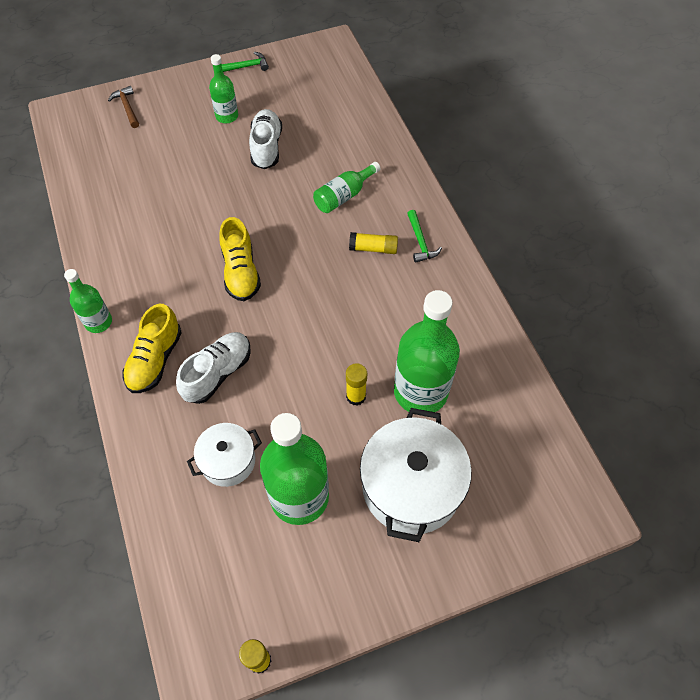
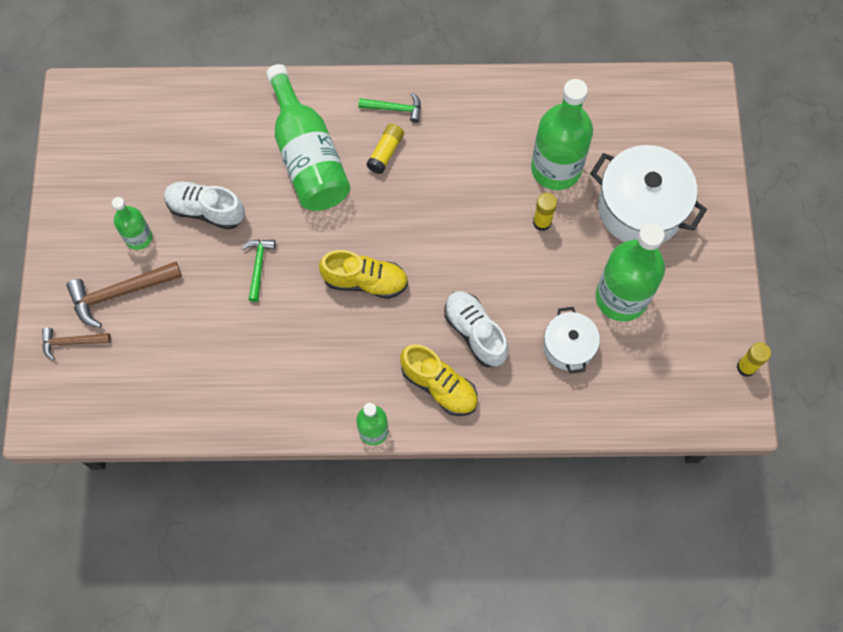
camera: 70 degrees left, 10 degrees up
(176, 120) = (119, 293): none -> brown hammer
(245, 67) = (66, 196): green hammer -> green hammer (258, 266)
(344, 196) = (308, 157): green bottle -> green bottle, size x1.87

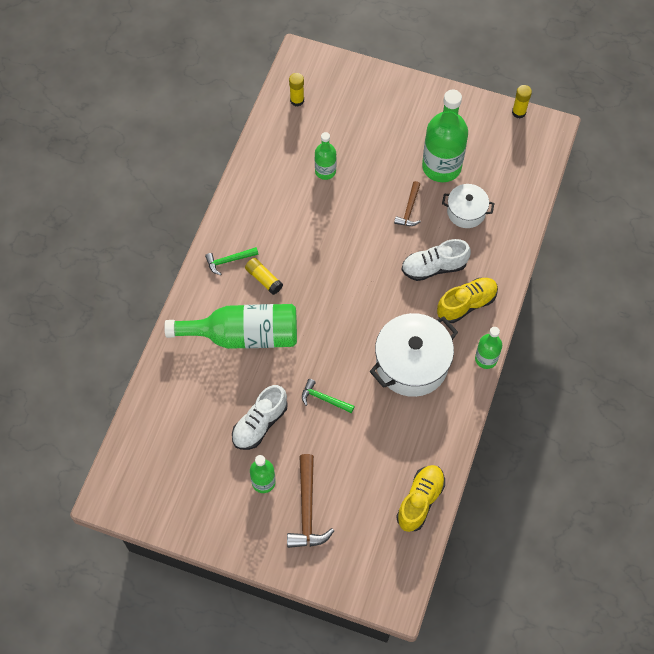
camera: 70 degrees left, 5 degrees down
(71, 342) = (336, 558): brown hammer -> brown hammer (409, 209)
(365, 281) = (365, 327): yellow shoe -> yellow shoe (420, 501)
(395, 109) = (229, 261): green hammer -> green hammer turned 135 degrees counterclockwise
(542, 222) = (364, 195): yellow glue stick -> yellow glue stick (297, 100)
(556, 168) = (325, 171): green bottle -> green bottle, size x0.53
(640, 208) = (378, 130): white pot -> white pot (412, 364)

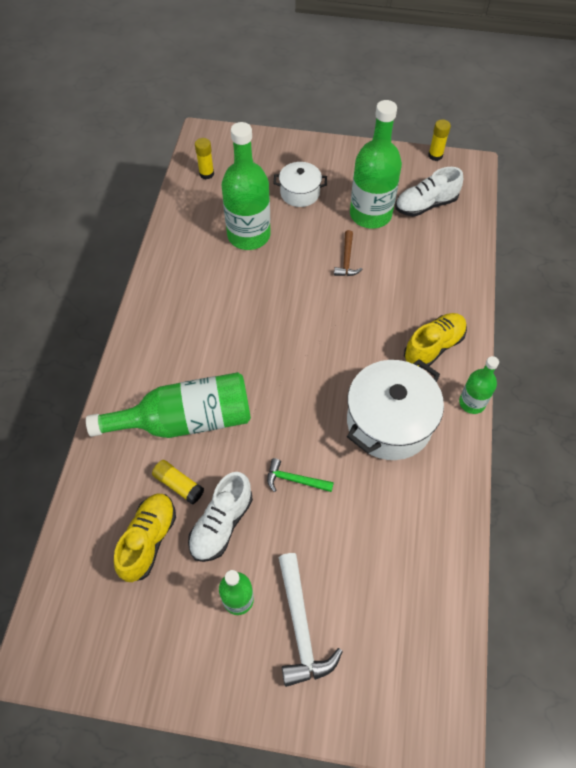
camera: 10 degrees left, 5 degrees down
(229, 261) = (156, 340): green hammer -> none
(264, 279) = (200, 354): yellow glue stick -> yellow glue stick (179, 485)
(307, 510) = (301, 627): brown hammer -> white hammer
(325, 171) = (248, 235): green bottle -> green bottle, size x1.87
(420, 501) = (440, 589): yellow shoe -> yellow shoe (148, 540)
(434, 267) = (388, 313): white shoe -> white shoe (425, 205)
(466, 212) = (407, 254): white pot -> white pot (300, 193)

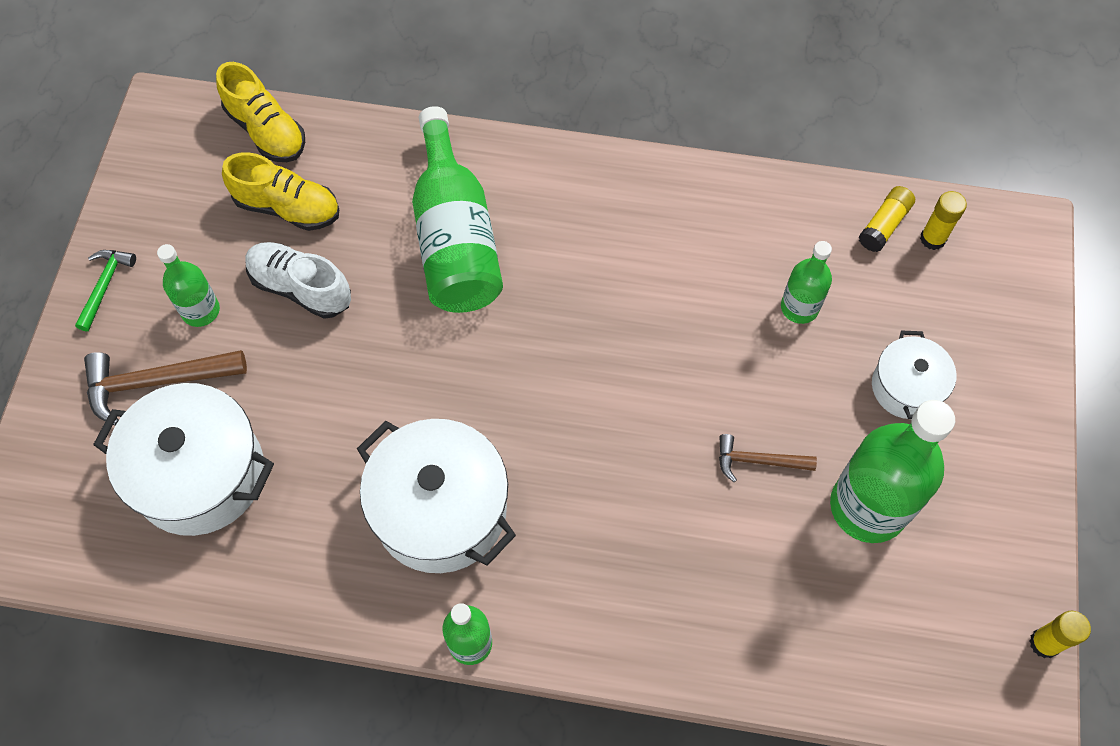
camera: 90 degrees right, 5 degrees up
(179, 485) = (359, 235): yellow glue stick -> yellow glue stick (884, 225)
(248, 235) = (799, 307): green bottle -> green bottle, size x0.53
(294, 480) = (355, 376): green hammer -> green hammer (105, 285)
(301, 627) = (156, 382): white hammer -> brown hammer
(374, 583) = (200, 474): none -> white pot
(425, 205) = (904, 610): white shoe -> none
(433, 347) = (579, 592): yellow shoe -> yellow shoe (266, 130)

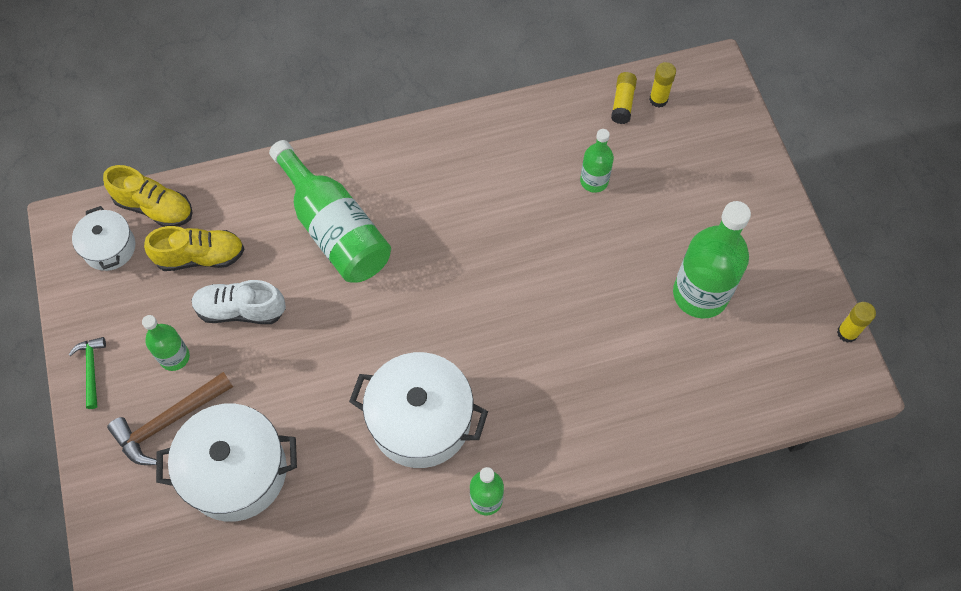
camera: 25 degrees left, 0 degrees up
(758, 461) = (616, 295): brown hammer -> none
(906, 387) = (688, 205): white pot -> white pot (109, 248)

